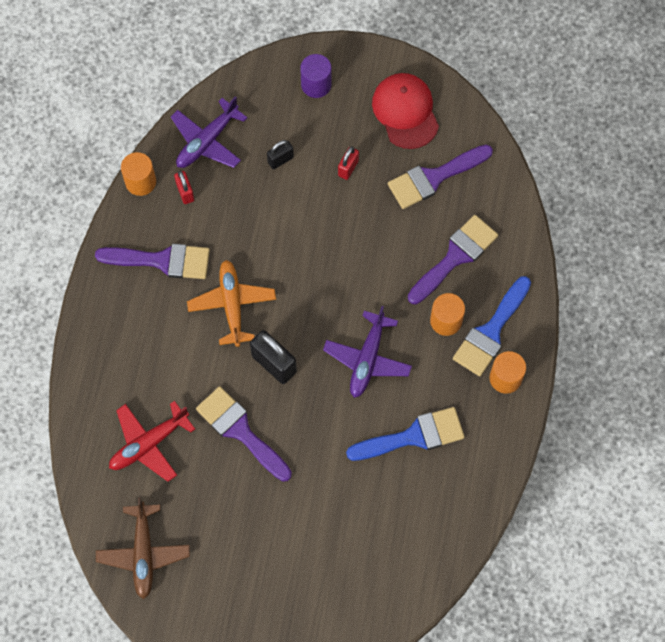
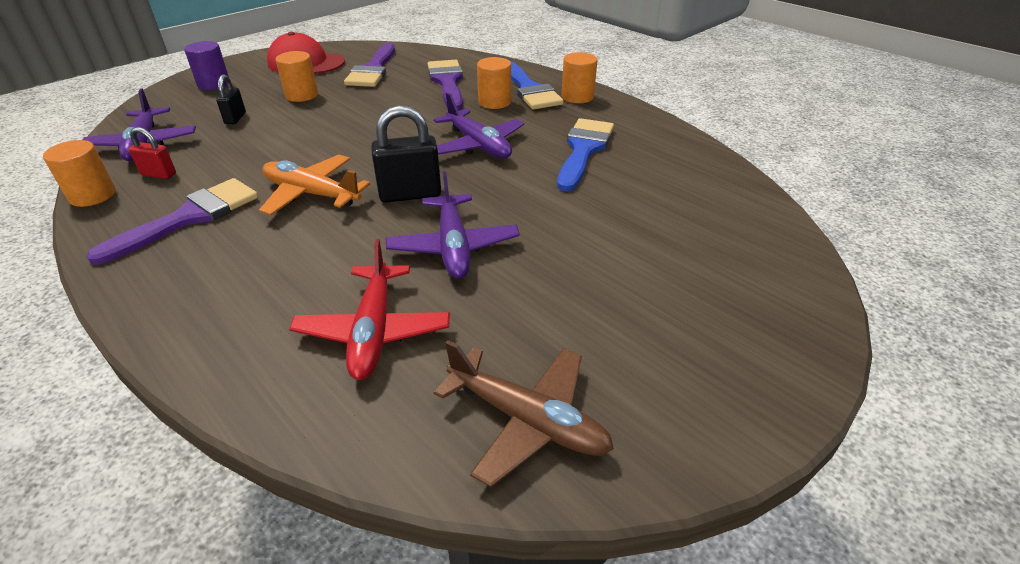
camera: 55 degrees left, 30 degrees down
(240, 431) = (453, 246): purple brush -> purple plane
(348, 168) = (301, 95): red padlock -> orange cylinder

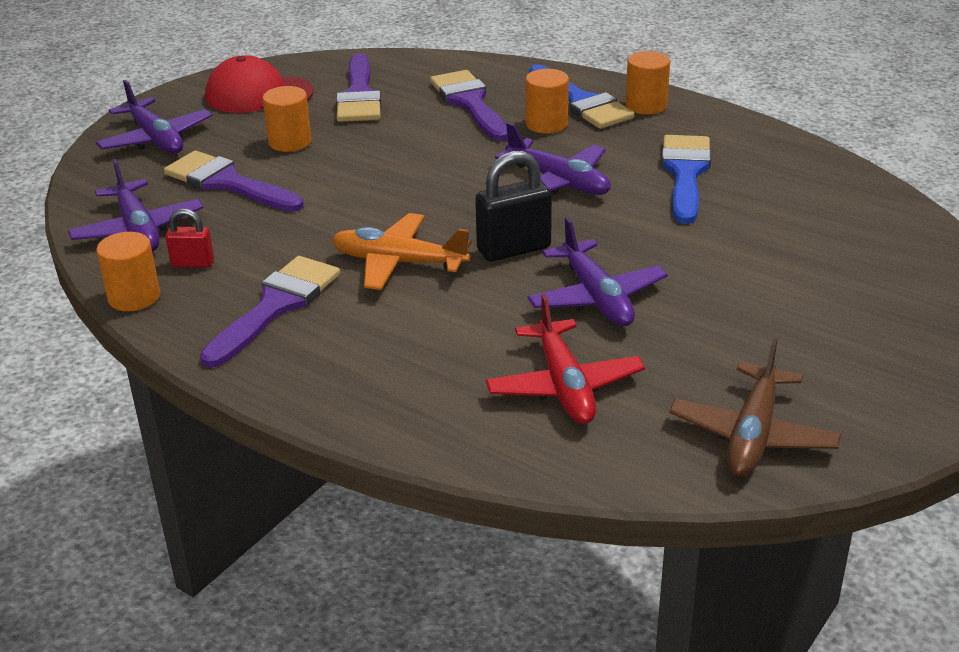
camera: 10 degrees left, 5 degrees down
(214, 84) = (156, 139): purple cylinder -> purple plane
(235, 118) = (227, 183): black padlock -> purple brush
(528, 420) = (753, 435): brown plane -> brown plane turned 90 degrees clockwise

